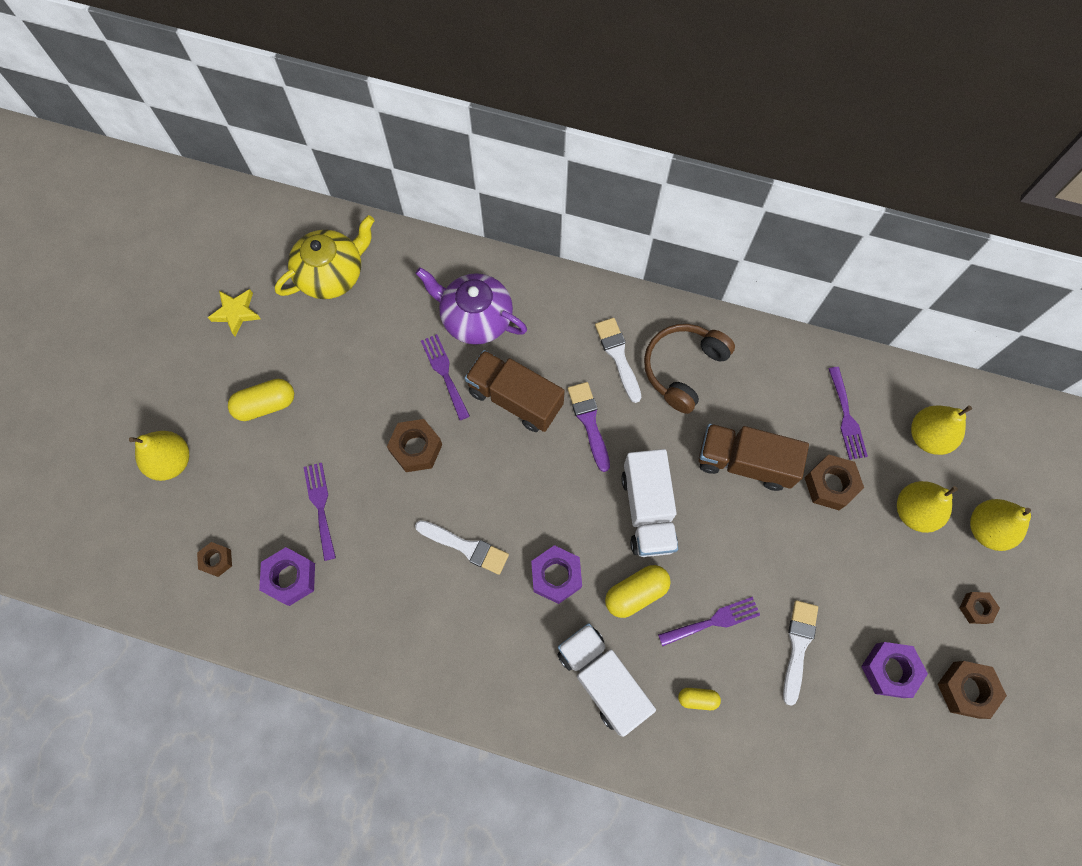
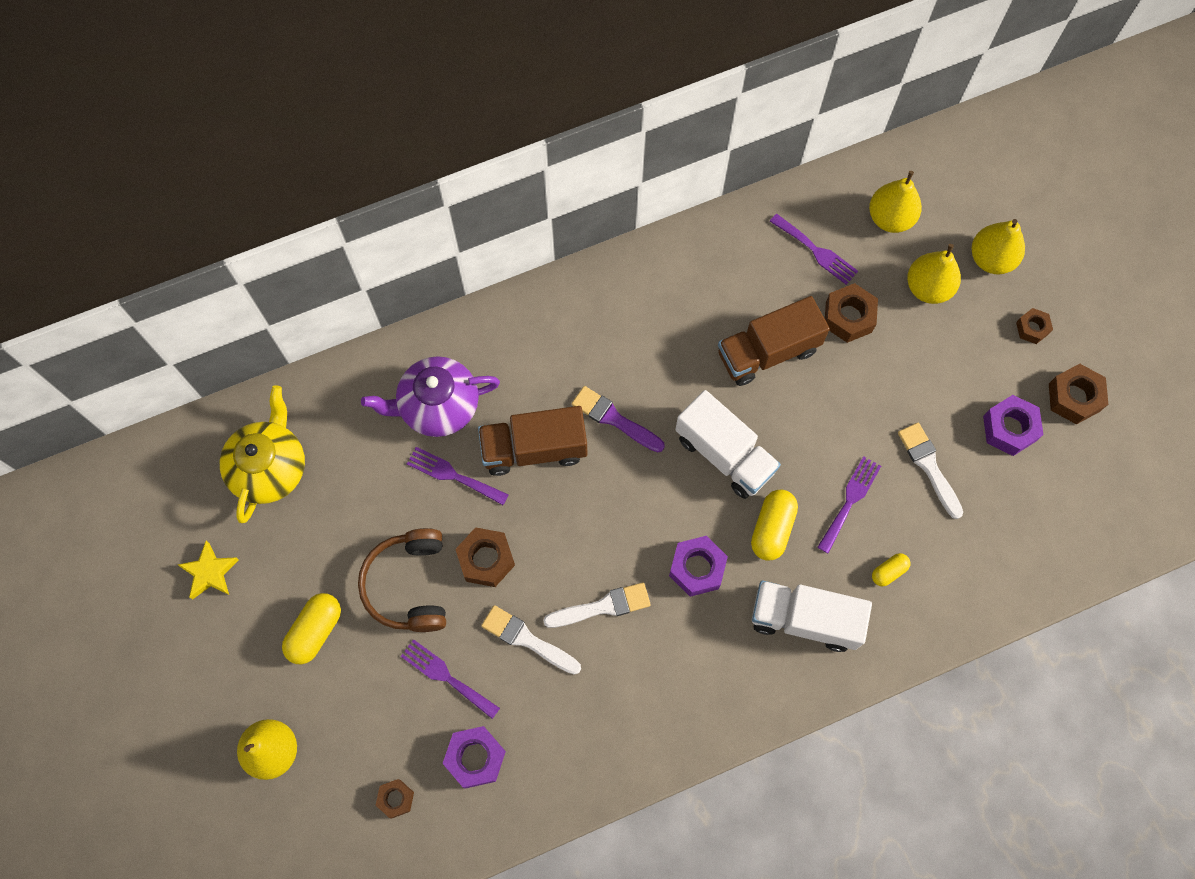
camera: 40 degrees left, 0 degrees up
(618, 356) = (590, 343): white brush -> white brush (527, 639)
(683, 369) = (653, 312): brown headphones -> brown headphones (409, 585)

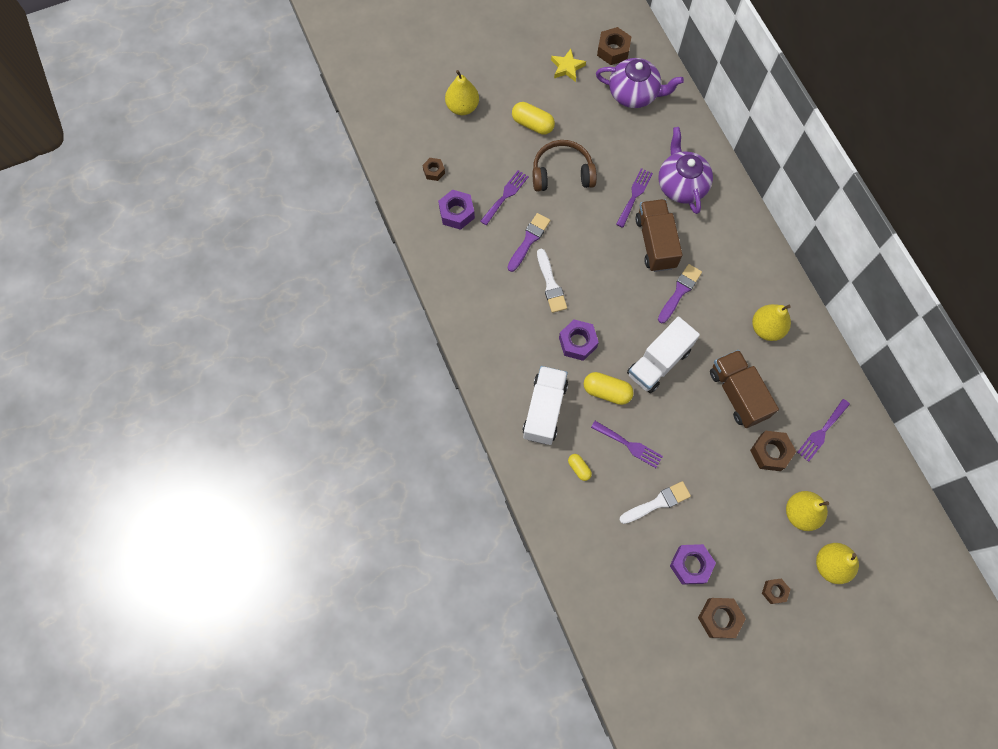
camera: 90 degrees right, 0 degrees up
(270, 468) = (634, 94): yellow teapot -> purple teapot
(486, 559) = (579, 216): brown nut -> brown nut (613, 50)
(527, 639) = (529, 240): white brush -> purple brush
(890, 218) = (856, 489): yellow pear -> yellow pear (766, 328)

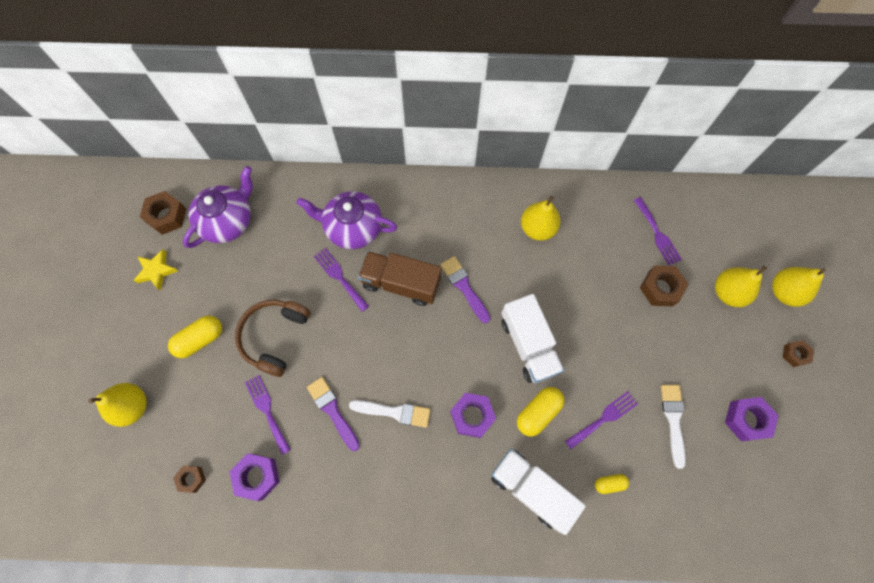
camera: 65 degrees left, 0 degrees up
(719, 618) = (806, 419): brown nut -> none
(737, 394) = (591, 287): brown truck -> none

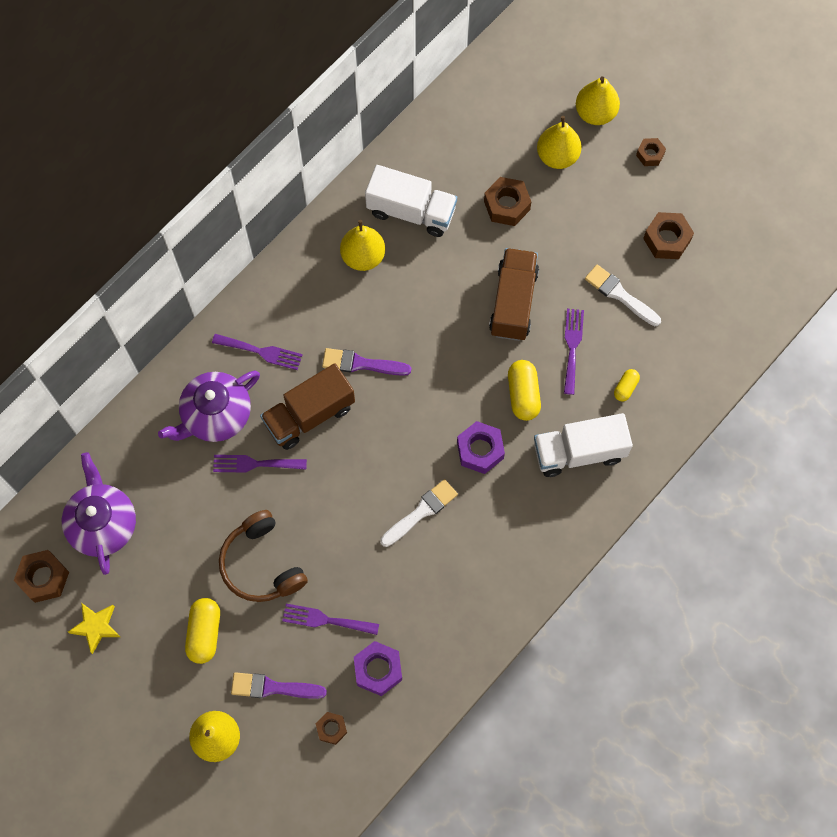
camera: 50 degrees left, 0 degrees up
(332, 411) = (375, 563): purple brush -> purple brush (273, 687)
(528, 345) = (460, 353): white truck -> white truck (411, 211)
(597, 350) = (513, 302): none -> brown truck
(657, 234) = (458, 164): purple fork -> purple fork (261, 352)
(746, 420) = (667, 239): purple nut -> brown nut

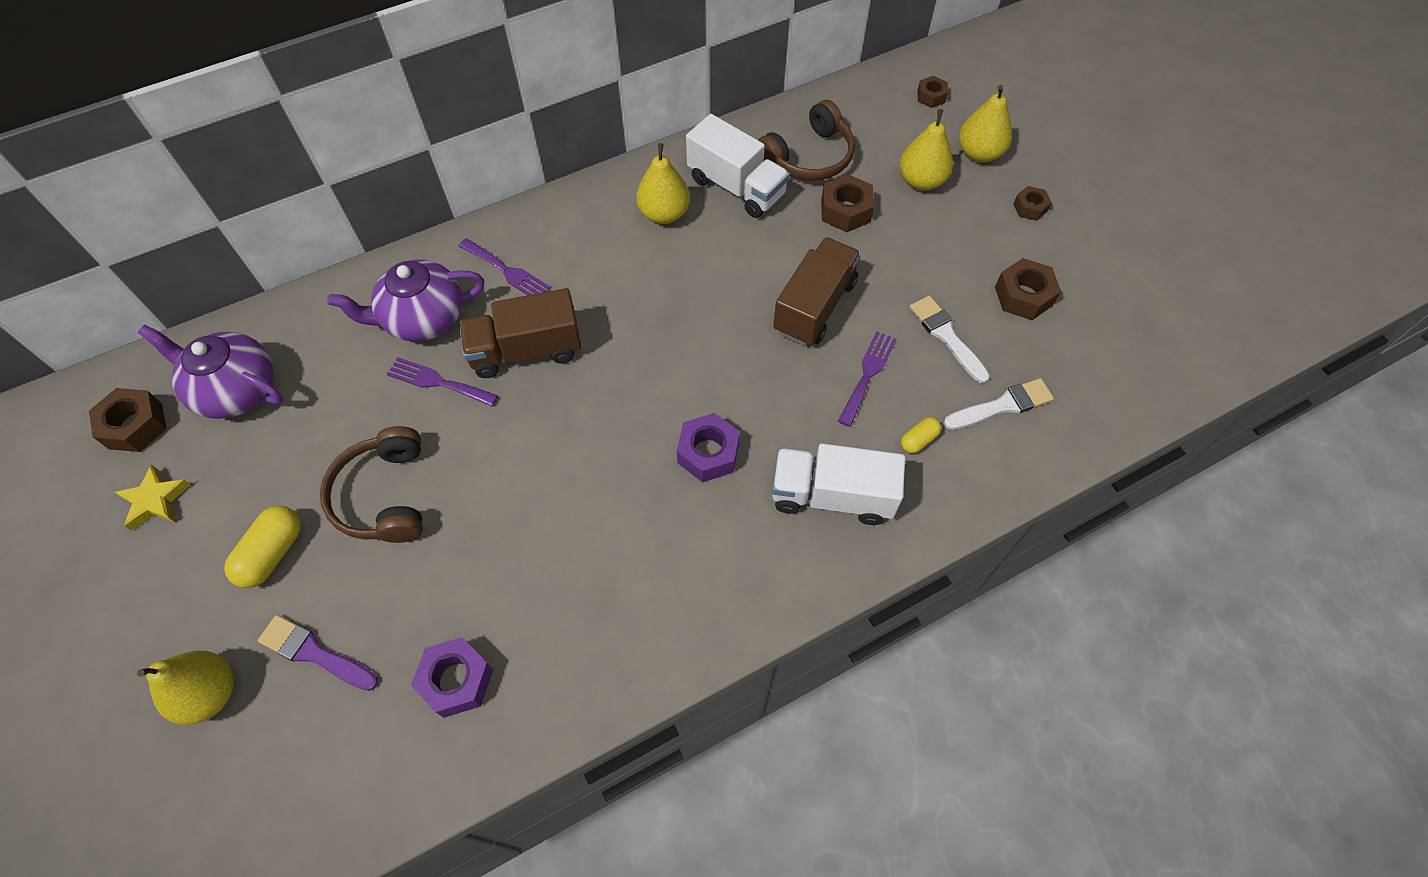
camera: 20 degrees right, 10 degrees down
(103, 523) = (235, 389): purple teapot -> purple teapot turned 75 degrees counterclockwise
(326, 620) = (424, 591): purple fork -> none
(331, 728) = (357, 738): brown nut -> brown nut (931, 96)
(361, 364) = (611, 316): purple brush -> none
(421, 512) = (604, 500): white brush -> white brush (1002, 405)
(459, 162) = (808, 157): none -> brown headphones
(523, 394) = (787, 407): yellow capsule -> none

